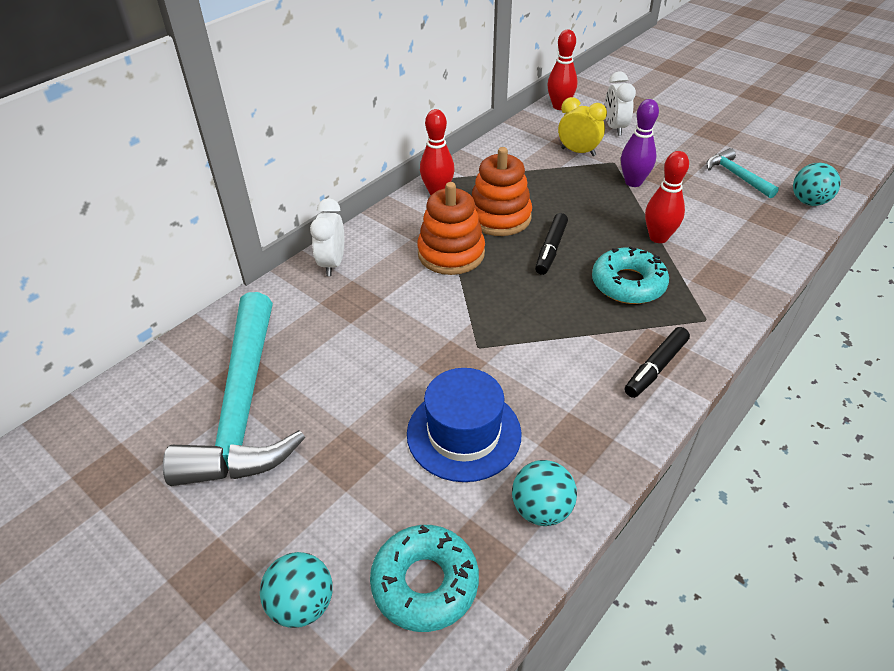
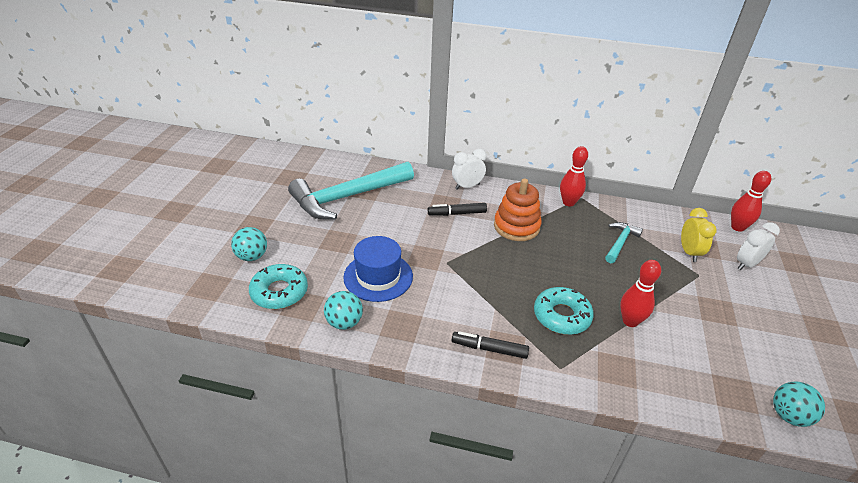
camera: 60 degrees right, 5 degrees down
(499, 217) = (571, 236): orange stacking toy -> none
(550, 249) = (562, 268): black marker -> black marker (457, 213)
(633, 182) = (685, 292): purple bowling pin -> none
(736, 176) = (769, 355): turquoise hammer -> turquoise hammer (620, 243)

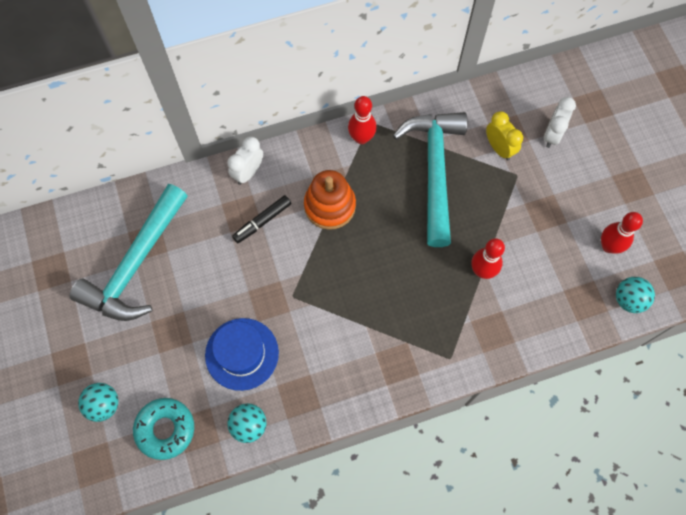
camera: 30 degrees left, 30 degrees up
(489, 349) = (385, 375): black marker -> none
(561, 316) = (425, 300): turquoise donut -> none
(620, 243) = (434, 171): turquoise hammer -> turquoise hammer, size x2.14
(737, 227) = (529, 83): red bowling pin -> red bowling pin (609, 246)

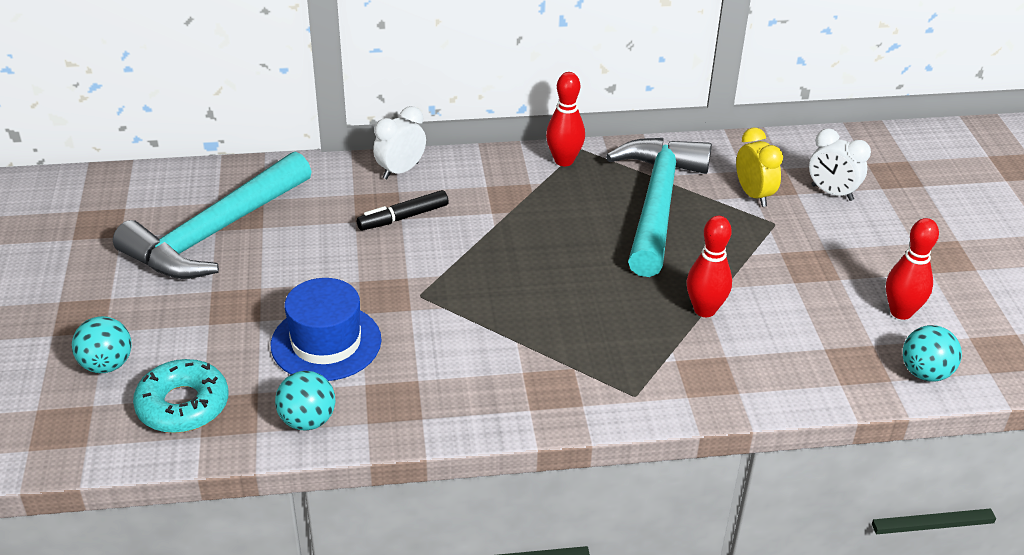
camera: 10 degrees right, 30 degrees down
(330, 206) = (501, 216): orange stacking toy -> none
(552, 135) = (832, 193): white clock -> white clock turned 90 degrees counterclockwise

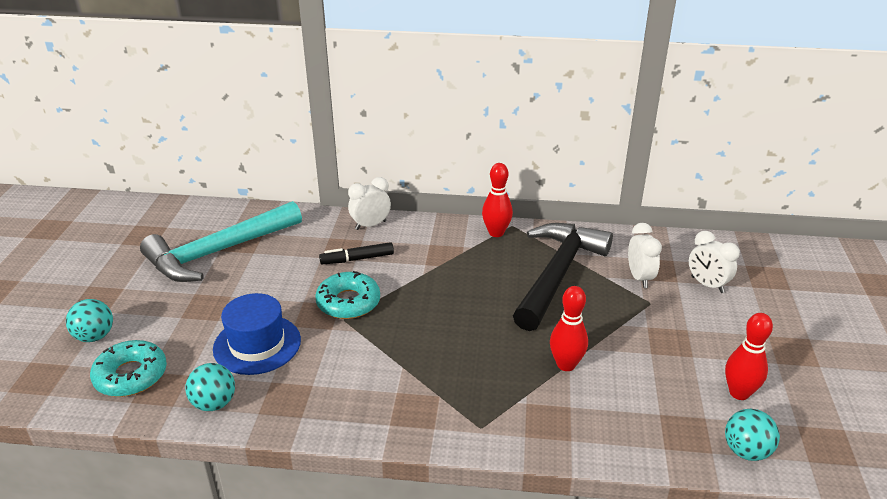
camera: 15 degrees right, 5 degrees down
(417, 274) = (348, 302): none -> turquoise donut
(657, 204) = (557, 274): turquoise hammer -> black hammer
(753, 195) = (639, 278): yellow clock -> white clock

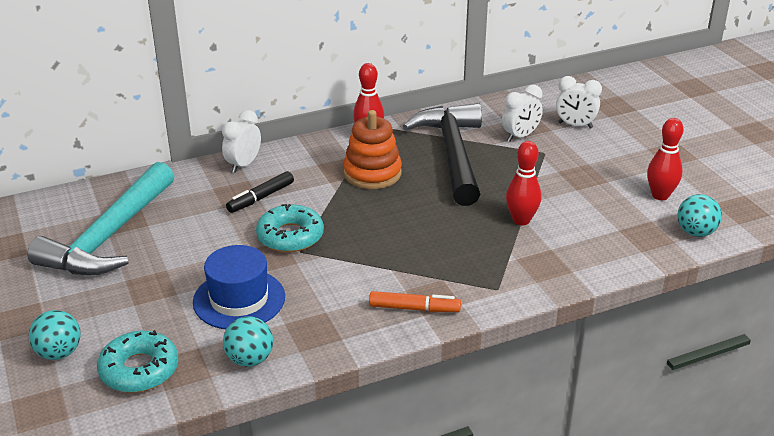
camera: 30 degrees left, 0 degrees up
(387, 415) = (414, 308): none -> orange marker
(468, 268) = (372, 173): none -> orange stacking toy
(639, 278) = (520, 136): white clock -> white clock turned 90 degrees clockwise

